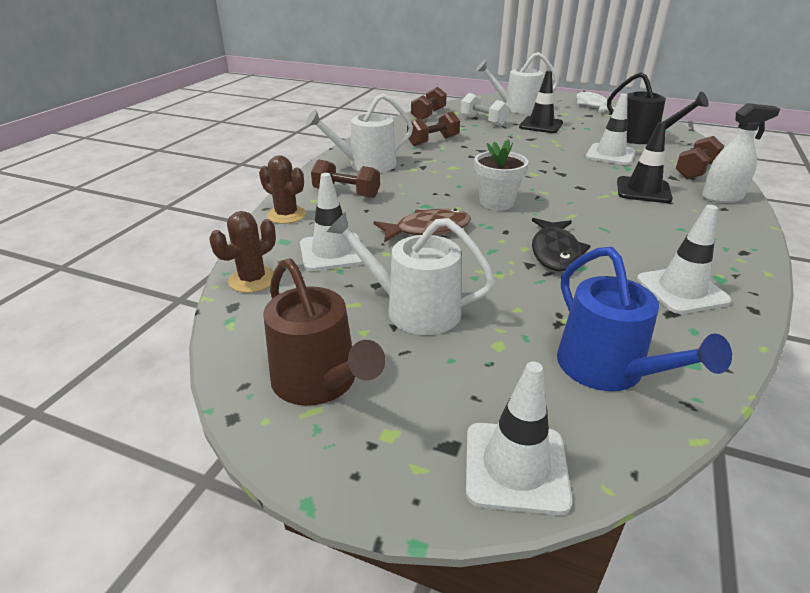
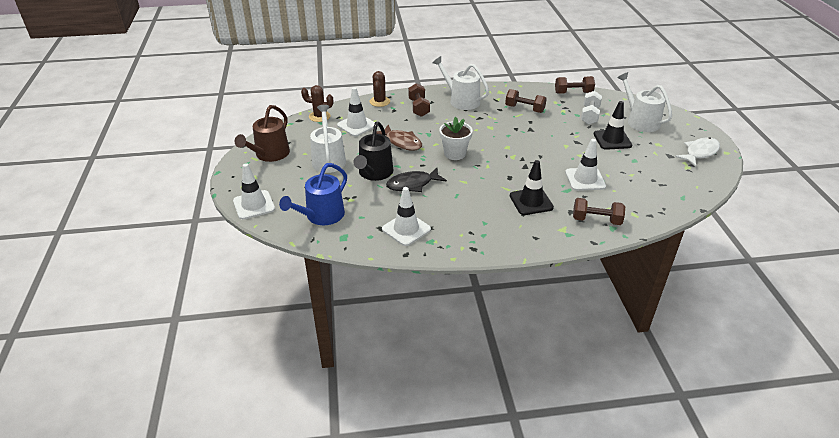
camera: 60 degrees right, 5 degrees up
(641, 138) = (642, 188): black watering can -> black watering can (374, 173)
(722, 197) = (554, 235): white spray bottle -> none

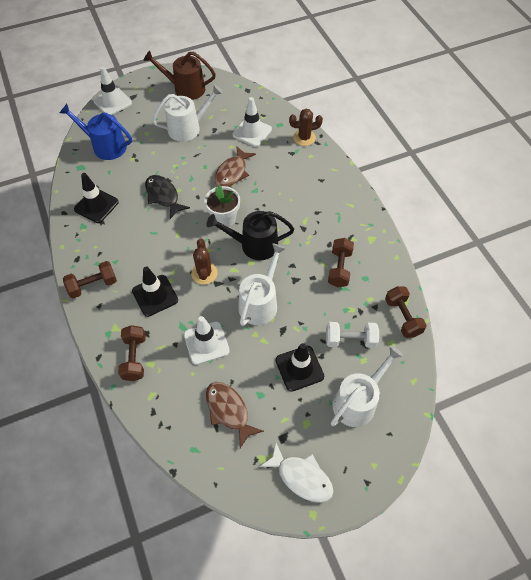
camera: 75 degrees right, 20 degrees up
(319, 116) = (259, 102): brown cactus -> brown cactus (204, 273)
(374, 173) = (175, 164): black watering can -> black watering can (254, 245)
(406, 229) = (96, 205): white traffic cone -> black traffic cone
(419, 108) = (304, 171): brown dumbbell -> brown dumbbell (93, 285)
(461, 100) = (334, 205): white watering can -> white watering can (260, 303)
(648, 176) = (229, 411): none -> brown fish

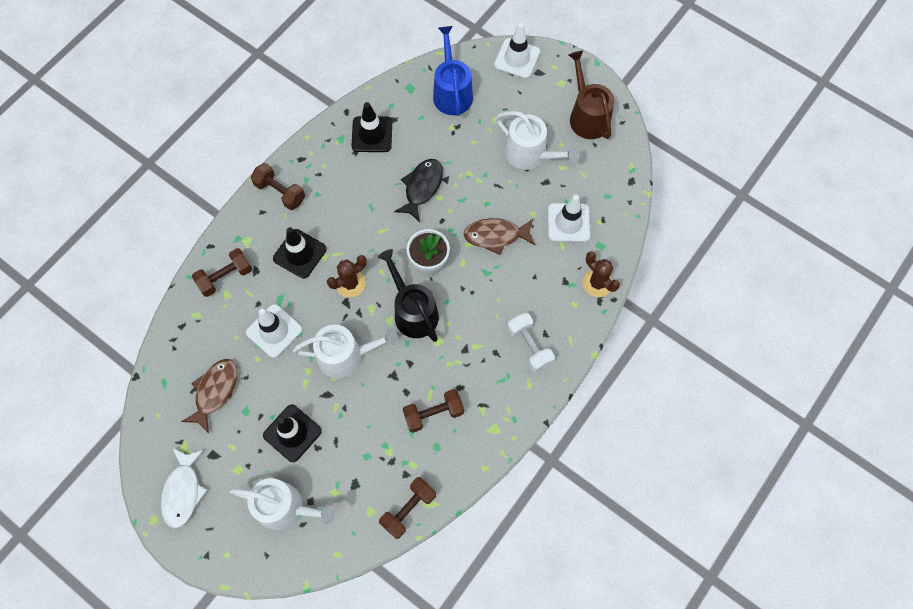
camera: 60 degrees right, 10 degrees up
(350, 340) = (351, 467): white dumbbell -> white dumbbell (529, 346)

